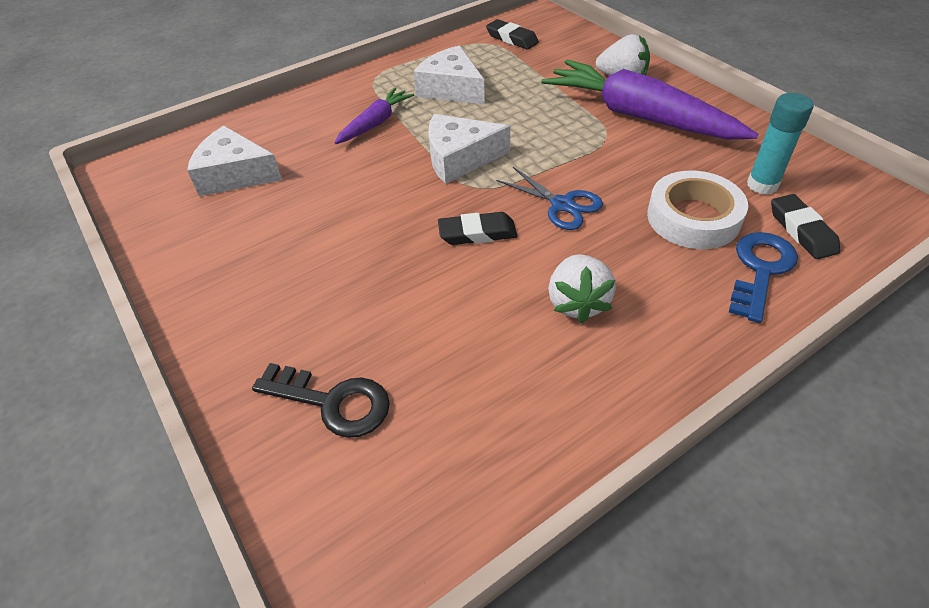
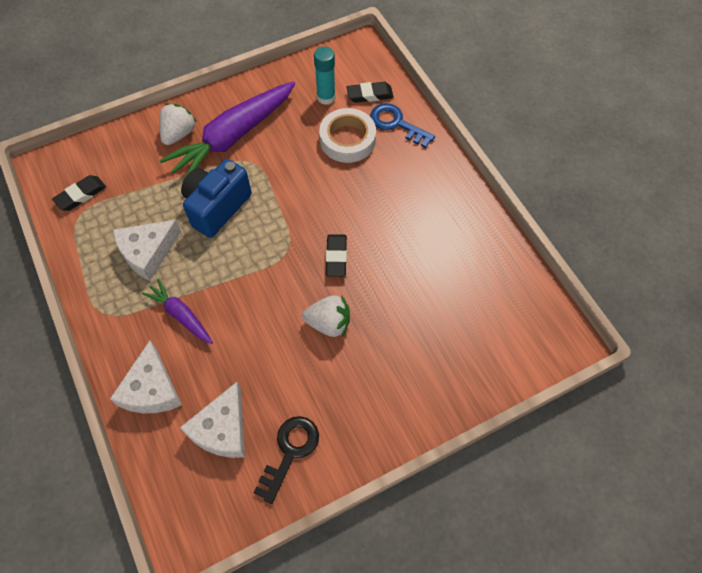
camera: 85 degrees left, 15 degrees up
(332, 402) = (463, 349): black key -> black key (290, 452)
(460, 158) = (250, 258): white cheese -> white cheese (152, 389)
(526, 122) = (217, 207): none -> blue camera
(562, 205) = (319, 204): blue scissors -> none
(577, 303) = (407, 214): white strawberry -> white strawberry (329, 323)

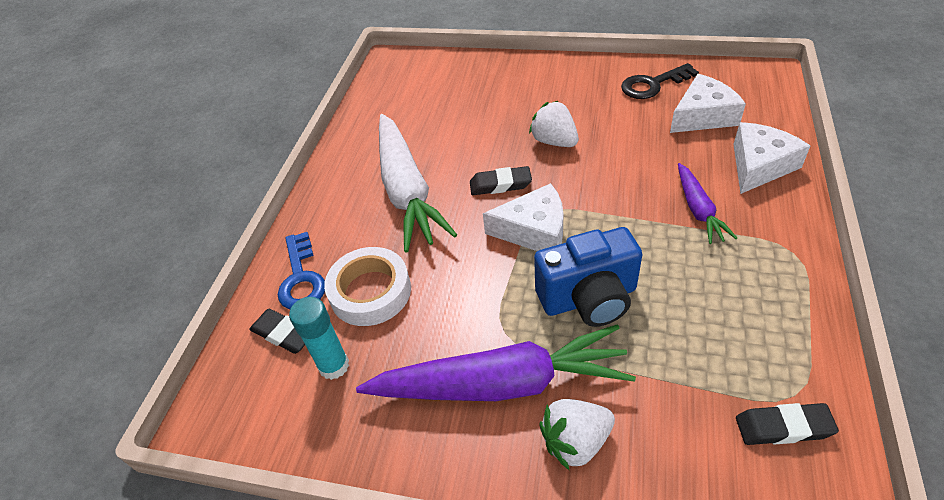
camera: 135 degrees left, 15 degrees down
(148, 252) = (708, 290): white cheese -> white cheese (534, 230)
(336, 257) = (500, 184): black eraser -> black eraser turned 45 degrees clockwise
(397, 214) = (407, 190): none -> white carrot

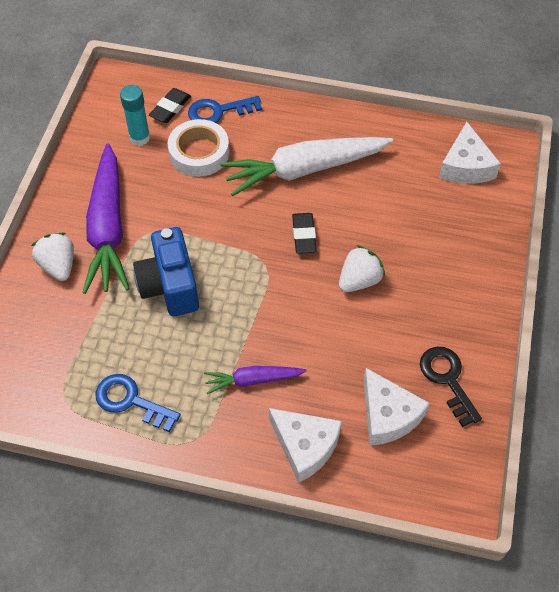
camera: 85 degrees right, 10 degrees up
(534, 230) = (245, 256): white cheese -> white cheese (466, 166)
(767, 318) = (131, 401): none -> blue key
(783, 427) = (43, 384): black eraser -> none

